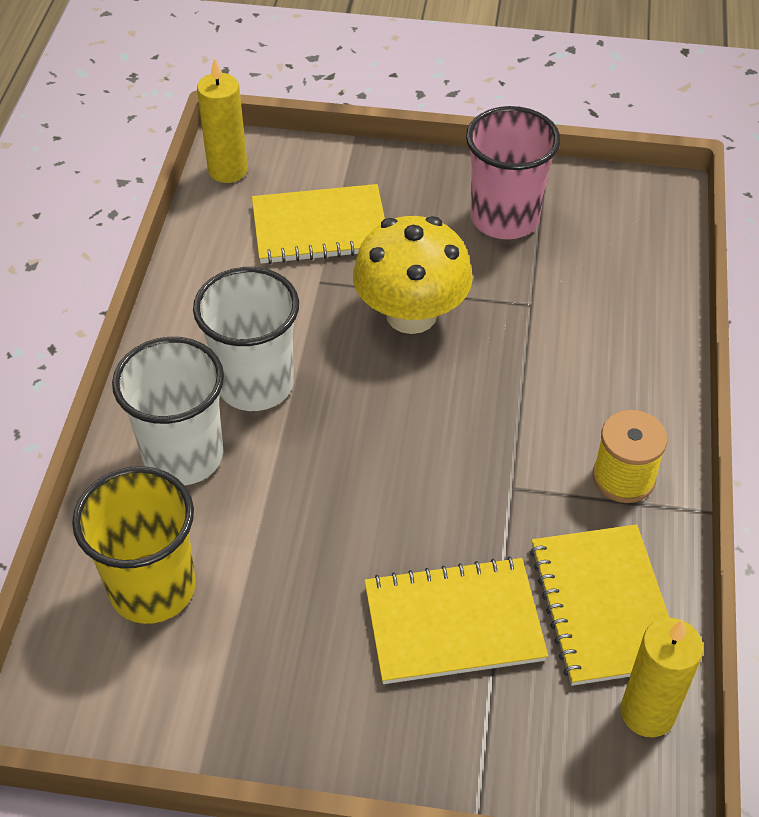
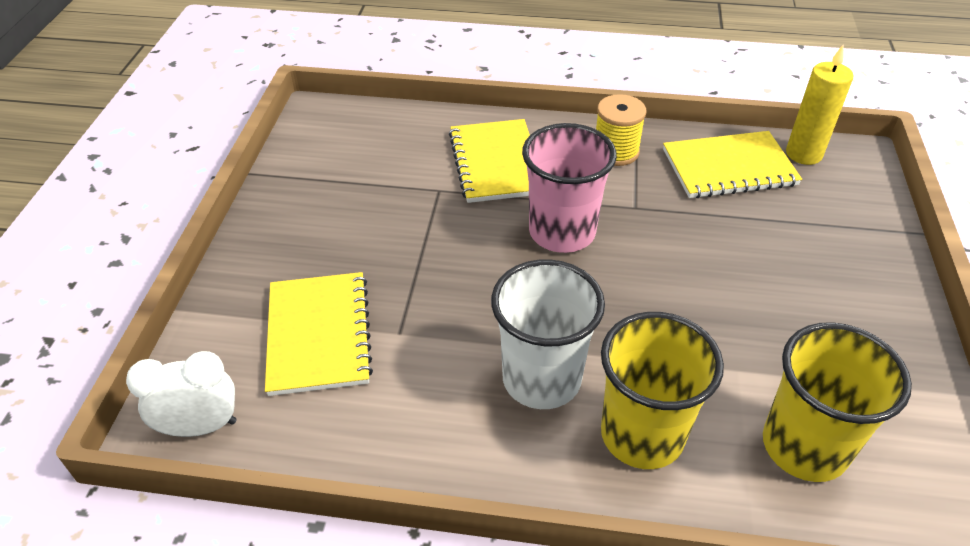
camera: 90 degrees left, 5 degrees down
(183, 456) = (642, 435): white cup -> yellow cup
(228, 170) = (201, 427): yellow candle -> white clock
(411, 314) = (448, 264): yellow mushroom -> none
(453, 623) = (769, 241): yellow notebook -> yellow notebook (496, 163)
(504, 218) = (330, 201): pink cup -> pink cup (562, 232)

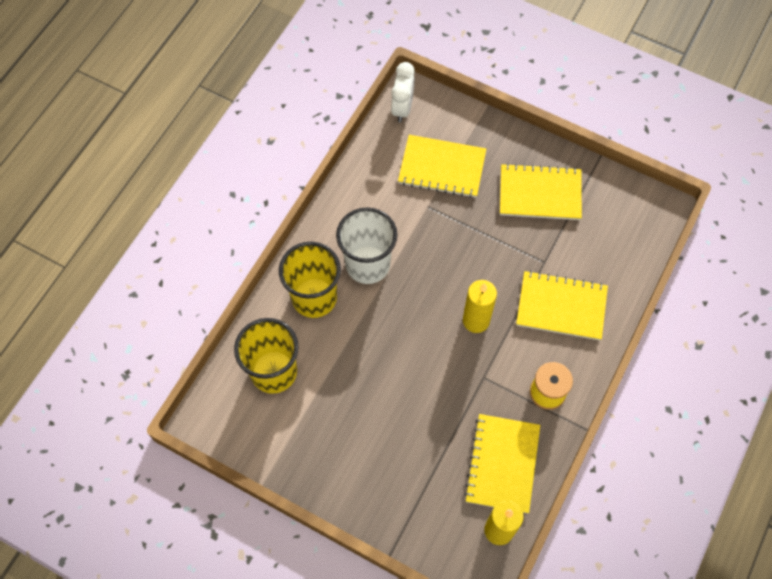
camera: 110 degrees right, 20 degrees up
(331, 215) = (540, 193): none -> yellow notebook
(562, 232) = (476, 321): pink cup -> yellow candle

